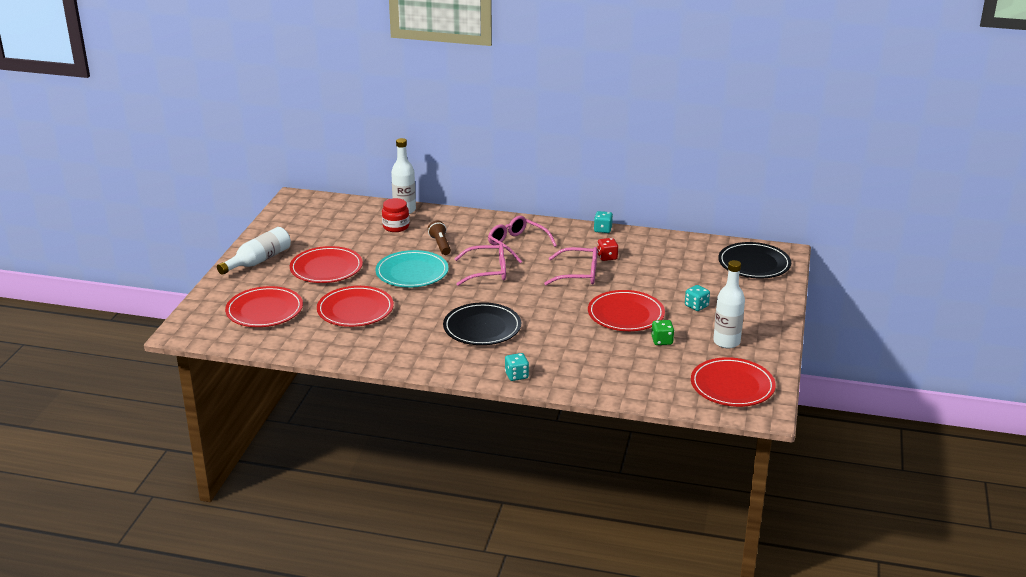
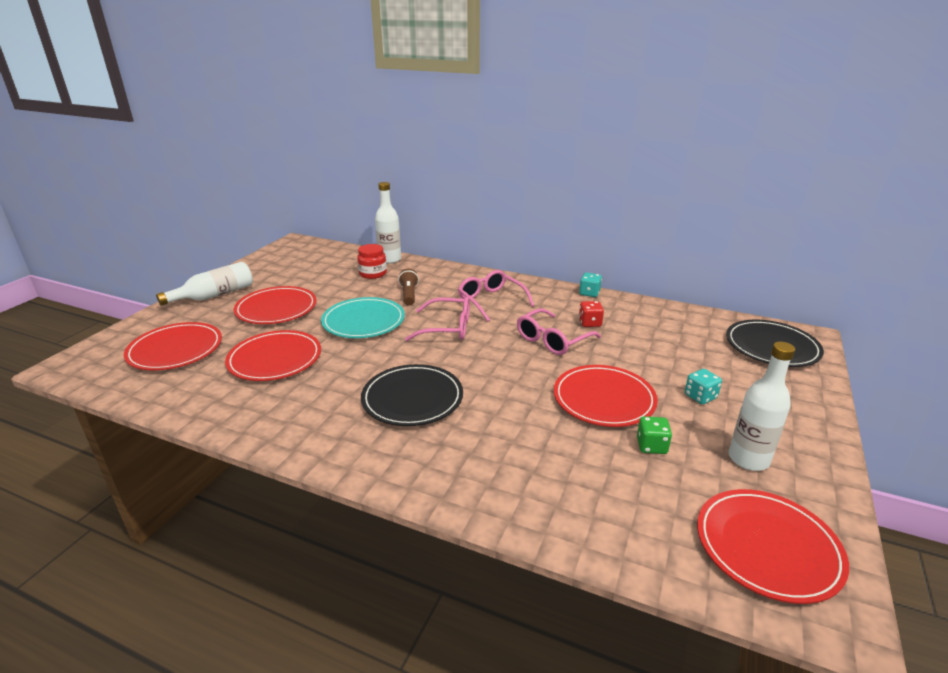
camera: 10 degrees right, 0 degrees up
(516, 375) = (430, 481): turquoise dice -> none
(578, 274) = (552, 340): pink glasses -> pink glasses turned 120 degrees clockwise

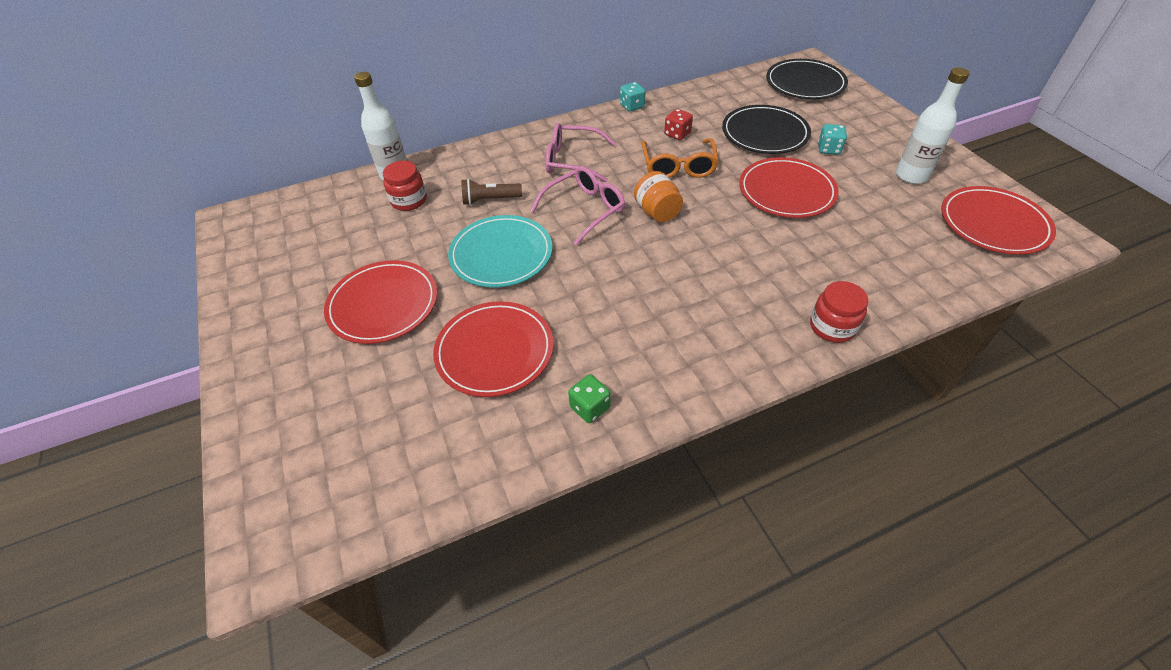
camera: 45 degrees left, 20 degrees up
(175, 350) = (365, 428): red plate -> none
(214, 295) = (270, 343): white bottle -> none
(409, 294) = (490, 200): brown flashlight -> brown flashlight turned 45 degrees counterclockwise
(412, 398) = (676, 290): black plate -> black plate (764, 133)
(464, 493) = (832, 327): none -> red jar
(486, 354) = (657, 212): none -> orange jar
(552, 340) = (678, 166): pink glasses -> orange glasses
(651, 446) = (861, 205): green dice -> green dice (590, 407)

